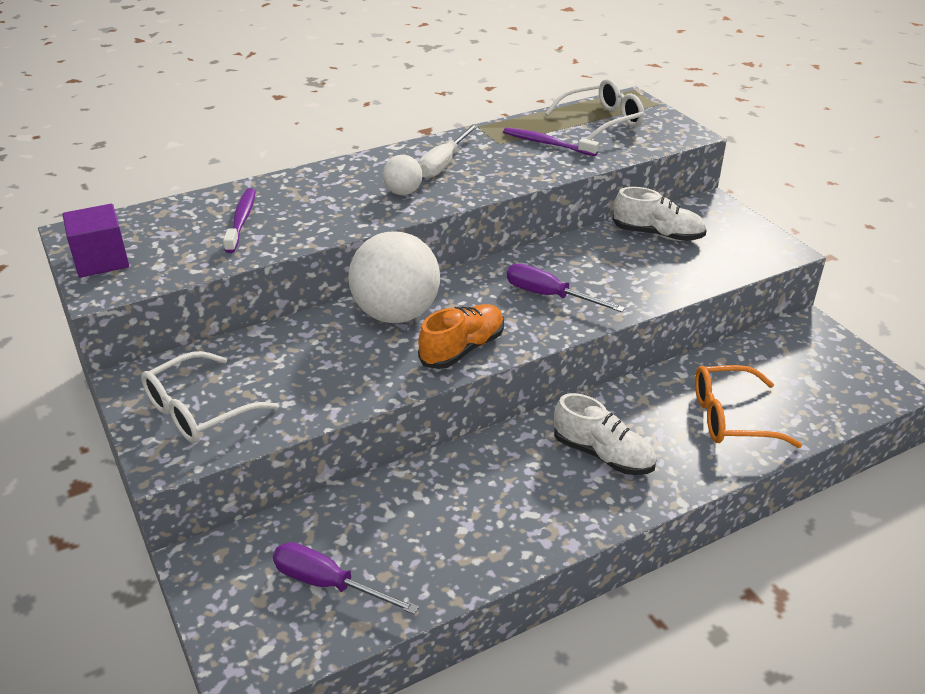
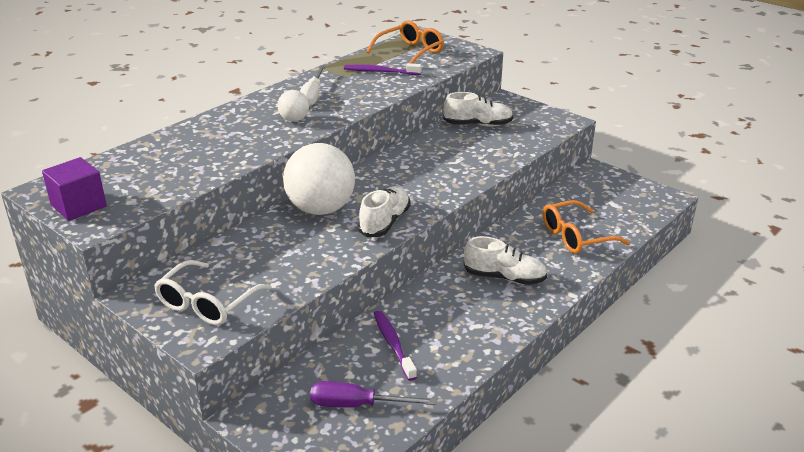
camera: 20 degrees left, 5 degrees down
(241, 221) = (178, 159): purple toothbrush -> purple toothbrush (393, 345)
(462, 349) = (385, 222): orange shoe -> white shoe
(549, 296) = (426, 177): purple screwdriver -> none
(602, 121) = (410, 52): white glasses -> orange glasses

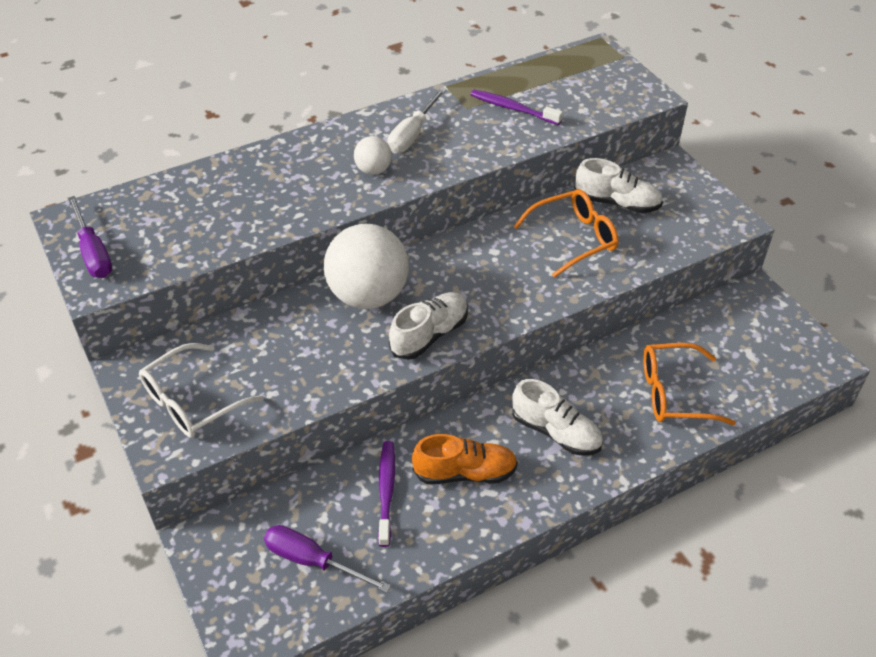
camera: 20 degrees right, 15 degrees up
(79, 206) = (93, 253): purple cube -> purple screwdriver
(410, 52) = (568, 79): orange glasses -> orange glasses (574, 238)
(449, 318) = (465, 473): none -> orange shoe

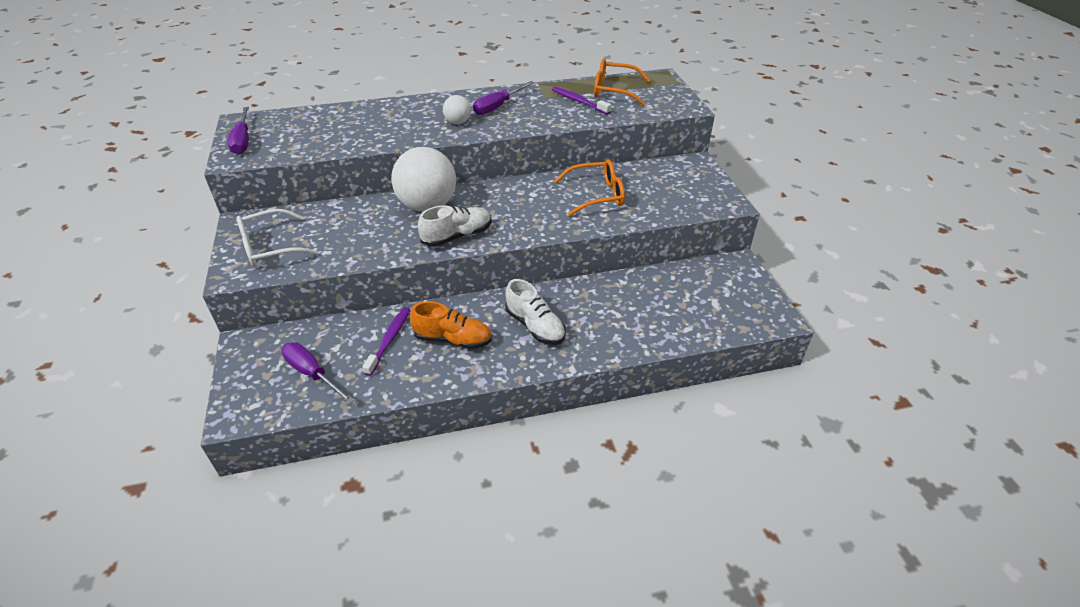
camera: 15 degrees right, 5 degrees down
(412, 134) = (498, 106): white screwdriver -> purple screwdriver
(616, 203) = (641, 178): white shoe -> none
(673, 393) = (640, 318): orange glasses -> orange glasses (614, 90)

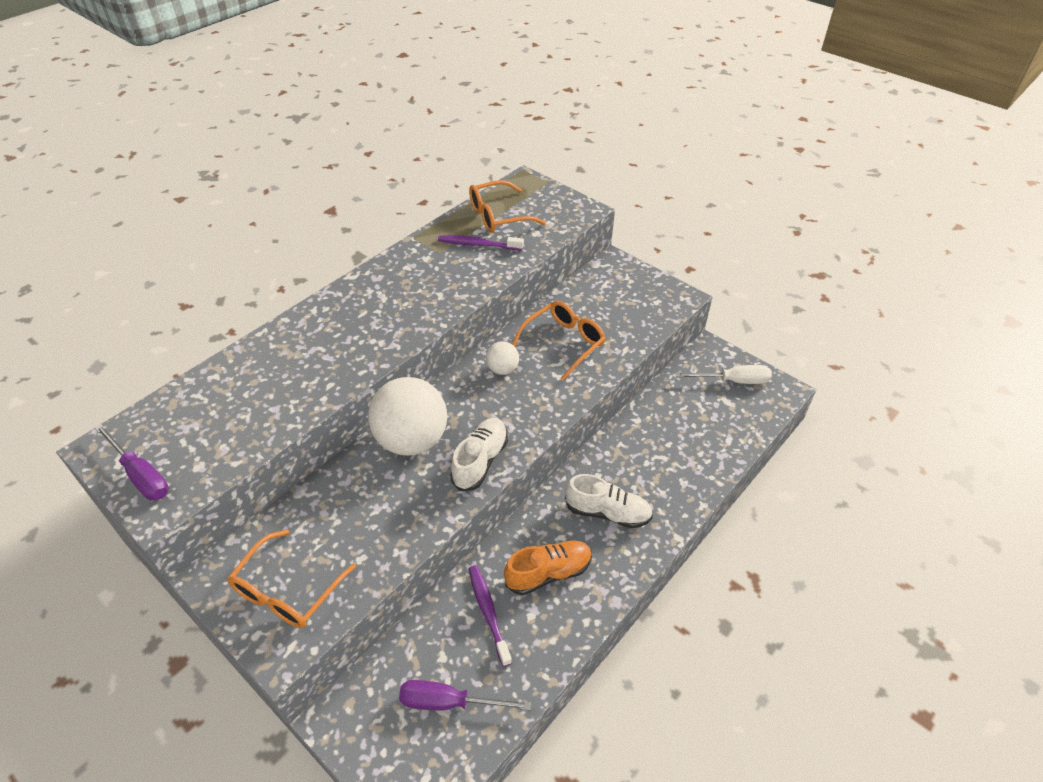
camera: 35 degrees left, 5 degrees up
(269, 247) = (287, 591): white glasses -> orange glasses
(458, 122) = (381, 327): white ball -> white ball (502, 369)
(498, 106) = (402, 286): purple screwdriver -> none
(736, 292) = (733, 381): none -> white screwdriver

